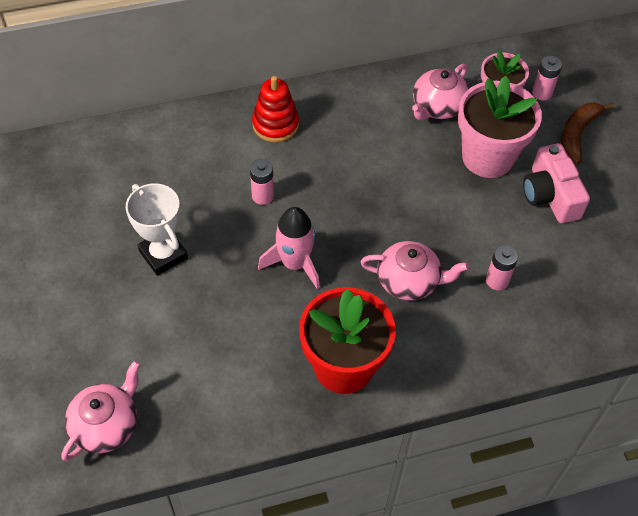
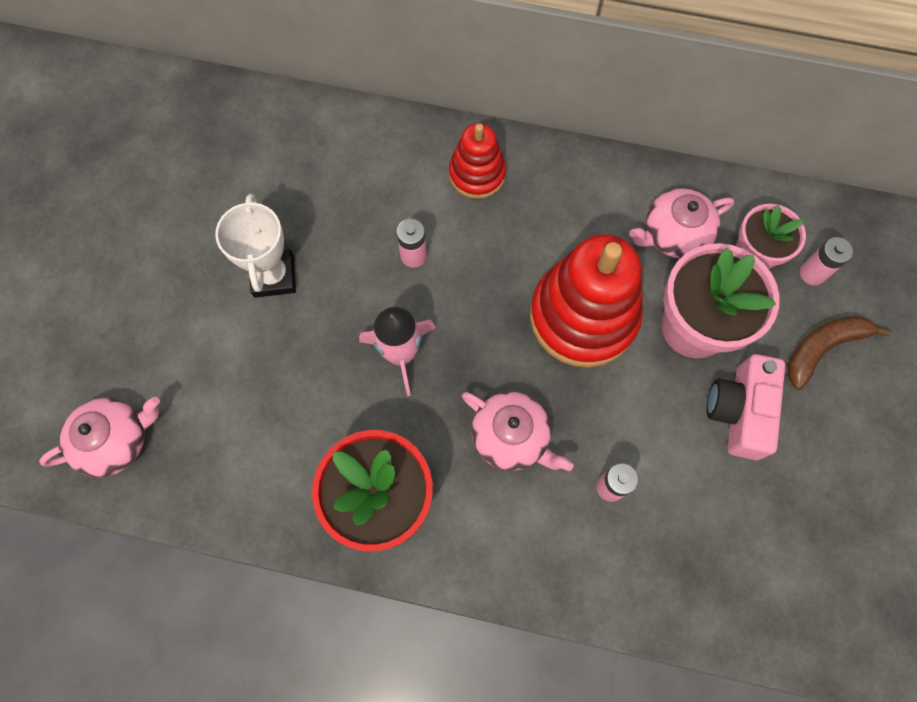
camera: 30 degrees right, 15 degrees up
(409, 183) = (583, 316): none -> red stacking toy

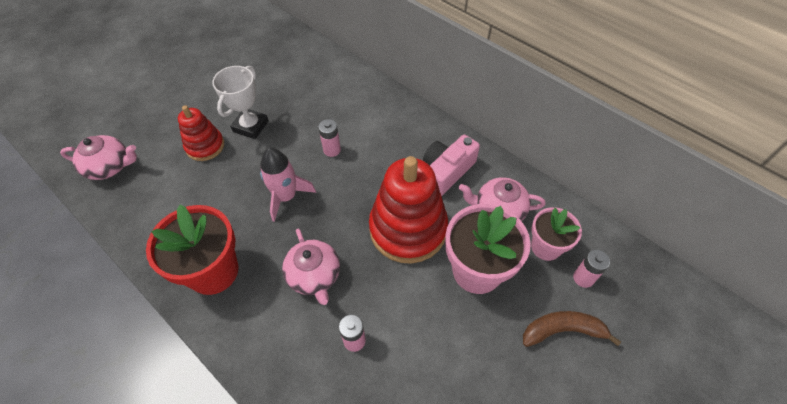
camera: 30 degrees right, 15 degrees down
(477, 174) = (398, 125): red stacking toy -> red stacking toy (205, 146)
(739, 411) = (475, 340): pink camera -> pink camera (446, 172)

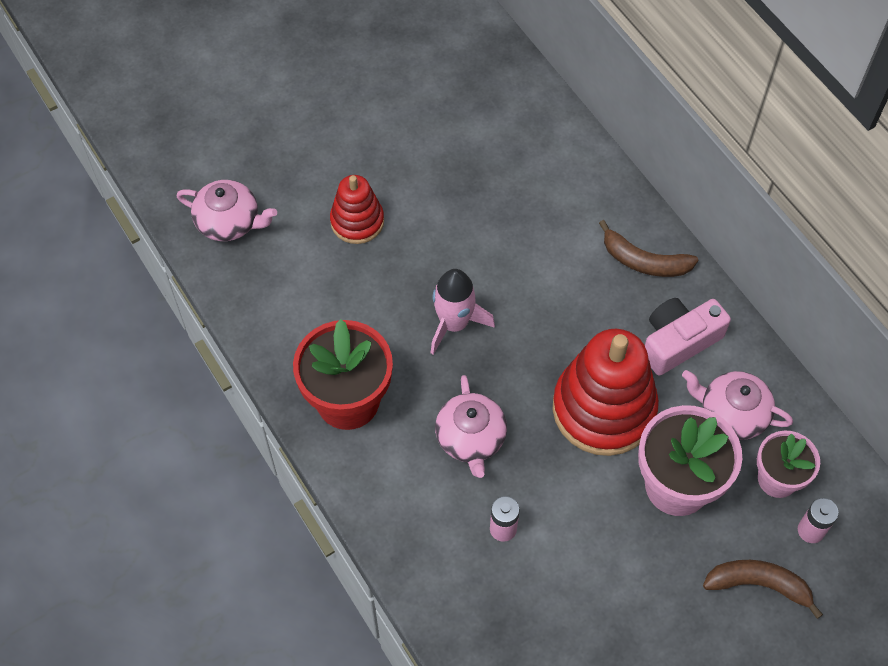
camera: 15 degrees right, 5 degrees up
(251, 126) = (423, 205): white trophy -> none
(332, 150) = (528, 270): pink battery -> none
(408, 128) = (643, 261): none -> brown banana

